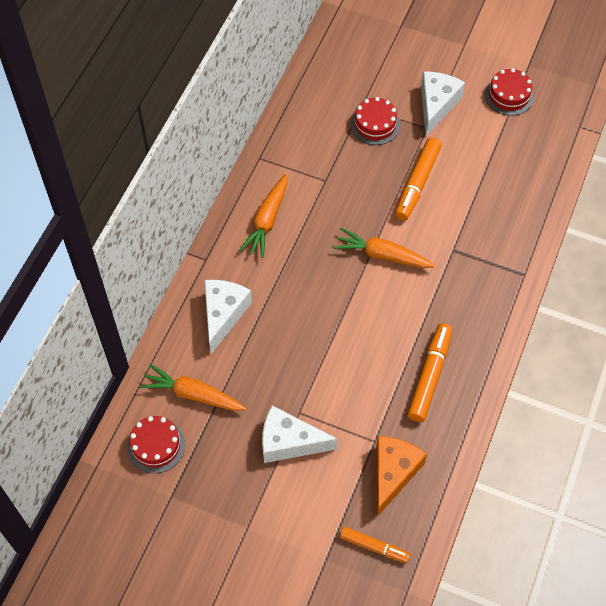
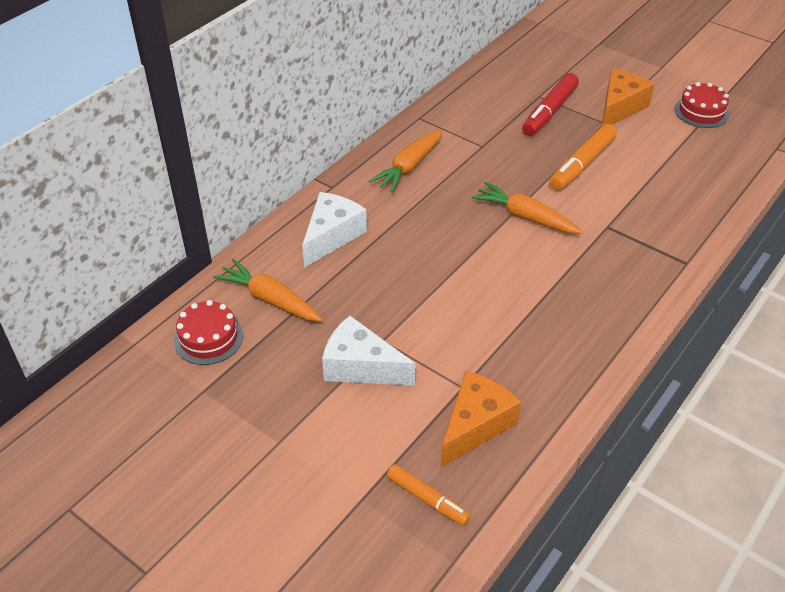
camera: 15 degrees right, 15 degrees down
(375, 124) = (549, 111): red cake -> red marker
(429, 376) = (549, 336): orange marker -> none
(436, 105) = (619, 107): white cheese -> orange cheese

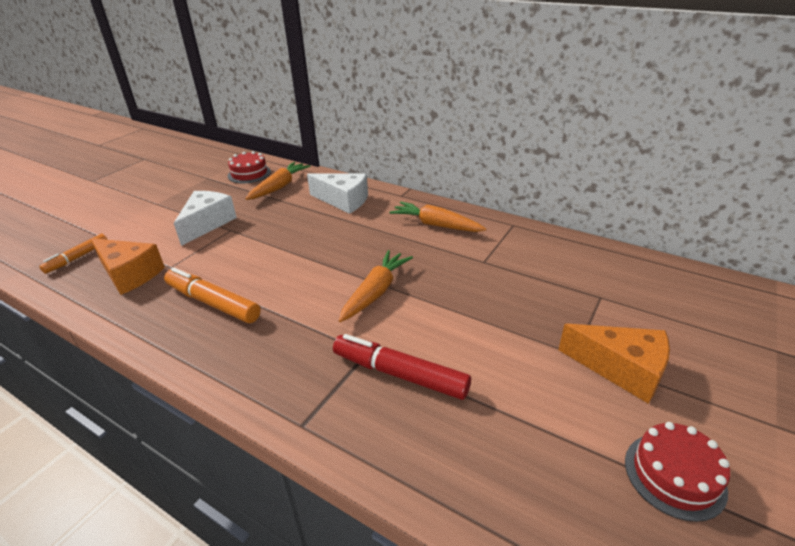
camera: 85 degrees right, 10 degrees down
(549, 111) = (572, 305): red marker -> red marker (400, 374)
(582, 164) = (476, 332): orange marker -> orange marker (213, 303)

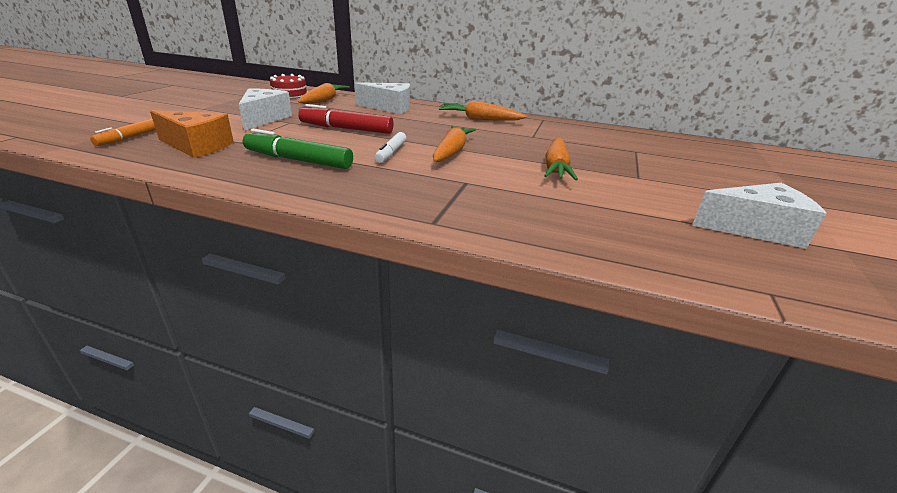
camera: 15 degrees left, 5 degrees down
(213, 303) = (298, 160): orange marker -> green marker
(310, 292) = (391, 153): none -> white marker
(400, 374) = (503, 192): red marker -> red marker (346, 129)
(482, 329) = (556, 168): none -> orange carrot
(621, 369) = (678, 183): orange cheese -> none
(674, 475) = (755, 229): red cake -> white cheese

